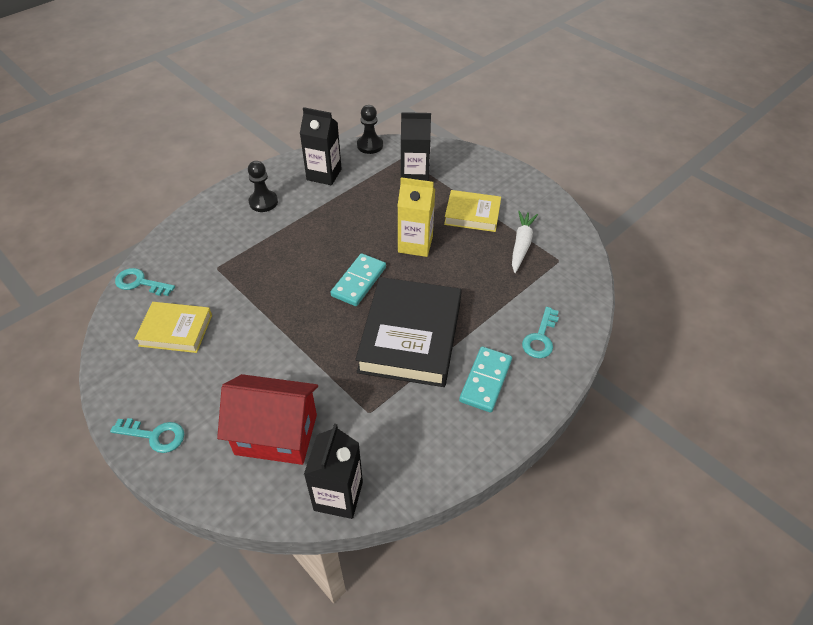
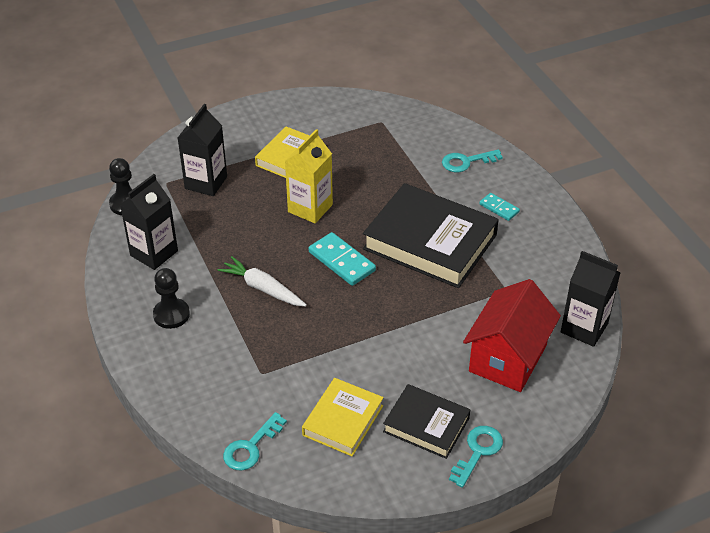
camera: 70 degrees left, 5 degrees down
(180, 389) = (426, 425): none -> black book
(485, 380) = (499, 208): turquoise domino -> turquoise domino, size x0.59
(521, 245) = (350, 138): white carrot -> white carrot (262, 288)
(540, 338) = (466, 162): turquoise key -> turquoise key turned 120 degrees clockwise

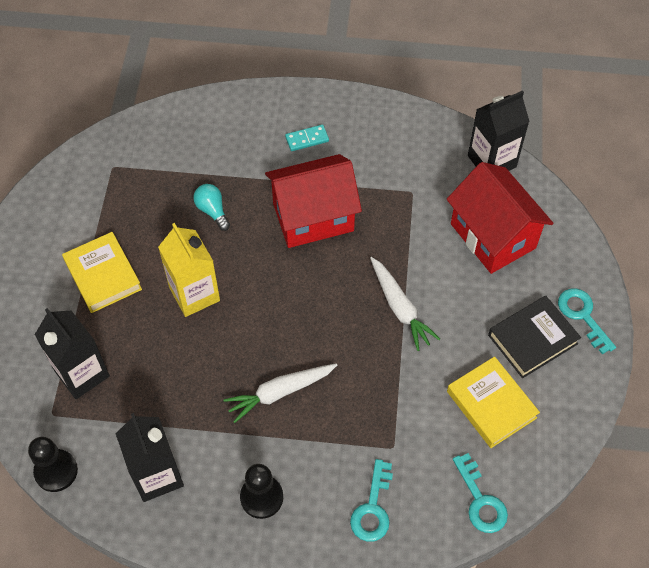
camera: 60 degrees left, 15 degrees up
(342, 261) = (289, 303): turquoise domino -> none
(388, 186) = (212, 211): none -> turquoise light bulb
(389, 327) = (400, 308): none -> white carrot
(430, 242) = (313, 217): black book -> red house
(466, 162) = (226, 129): turquoise key -> turquoise key (373, 508)

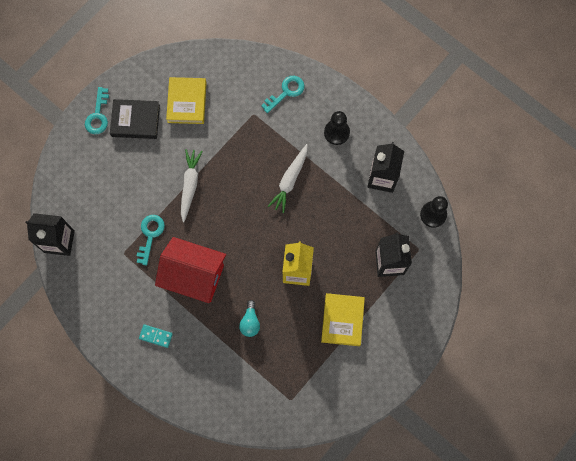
camera: 145 degrees left, 15 degrees up
(280, 392) = (290, 180): white carrot -> white carrot turned 105 degrees clockwise
(480, 500) = (231, 62): turquoise key -> turquoise key (150, 235)
(493, 236) = (102, 193): red house -> none

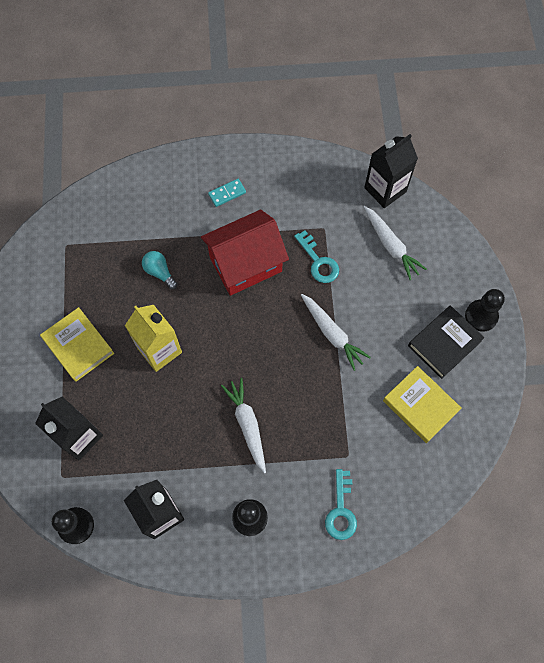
camera: 135 degrees right, 5 degrees down
(98, 115) = (481, 316): turquoise key -> black pawn
(98, 203) = (391, 246): none -> white carrot

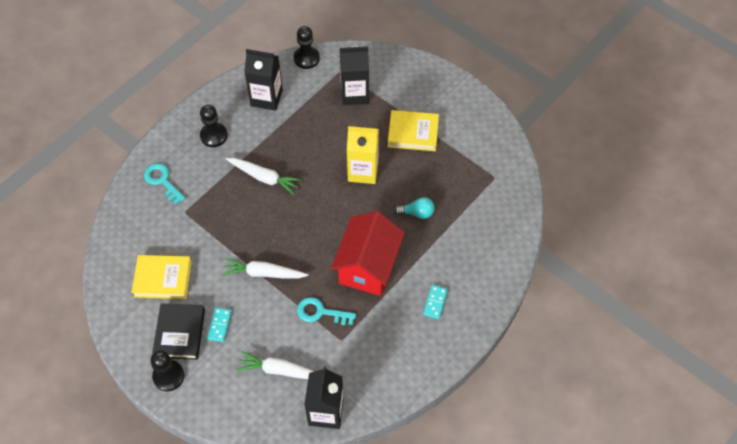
camera: 135 degrees right, 10 degrees down
(407, 322) = (219, 325): none -> turquoise domino

